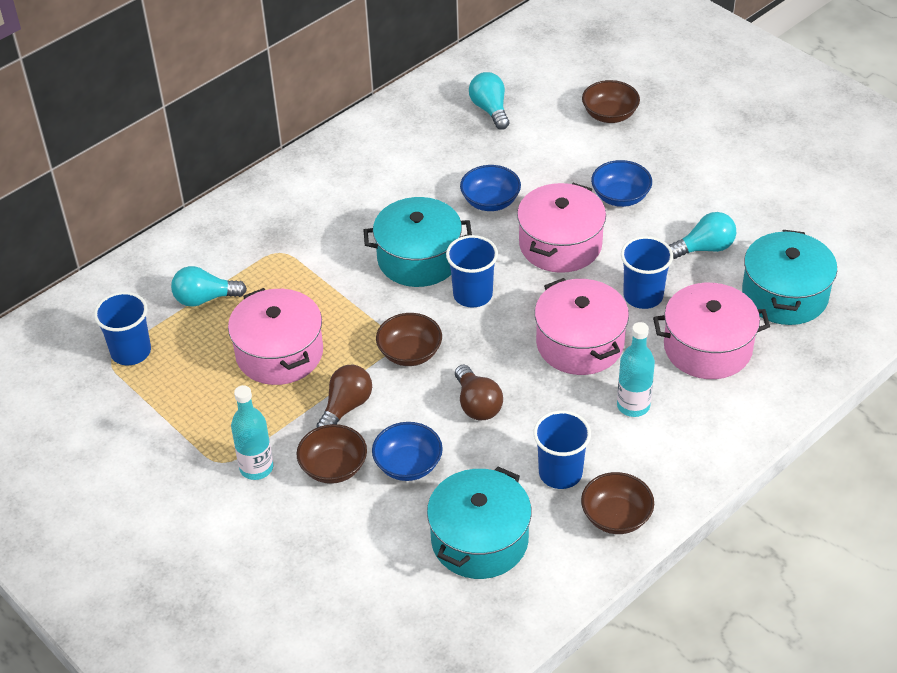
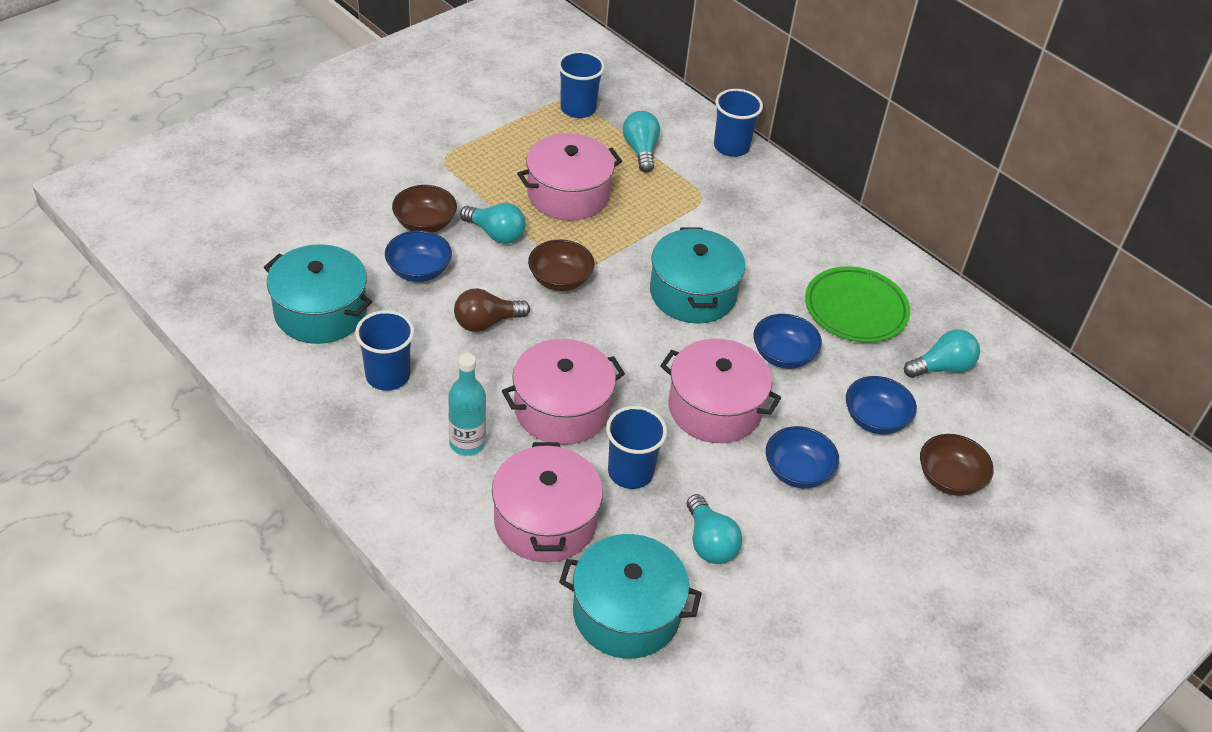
camera: 85 degrees right, 0 degrees up
(256, 468) = (433, 178): turquoise bottle -> none
(346, 407) = (496, 234): brown light bulb -> turquoise light bulb
(427, 155) = (855, 309): none -> green plate
(472, 295) = (638, 330): blue cup -> blue cup (731, 147)
(555, 151) = (875, 419): none -> blue bowl
(616, 517) = (324, 412): brown bowl -> none

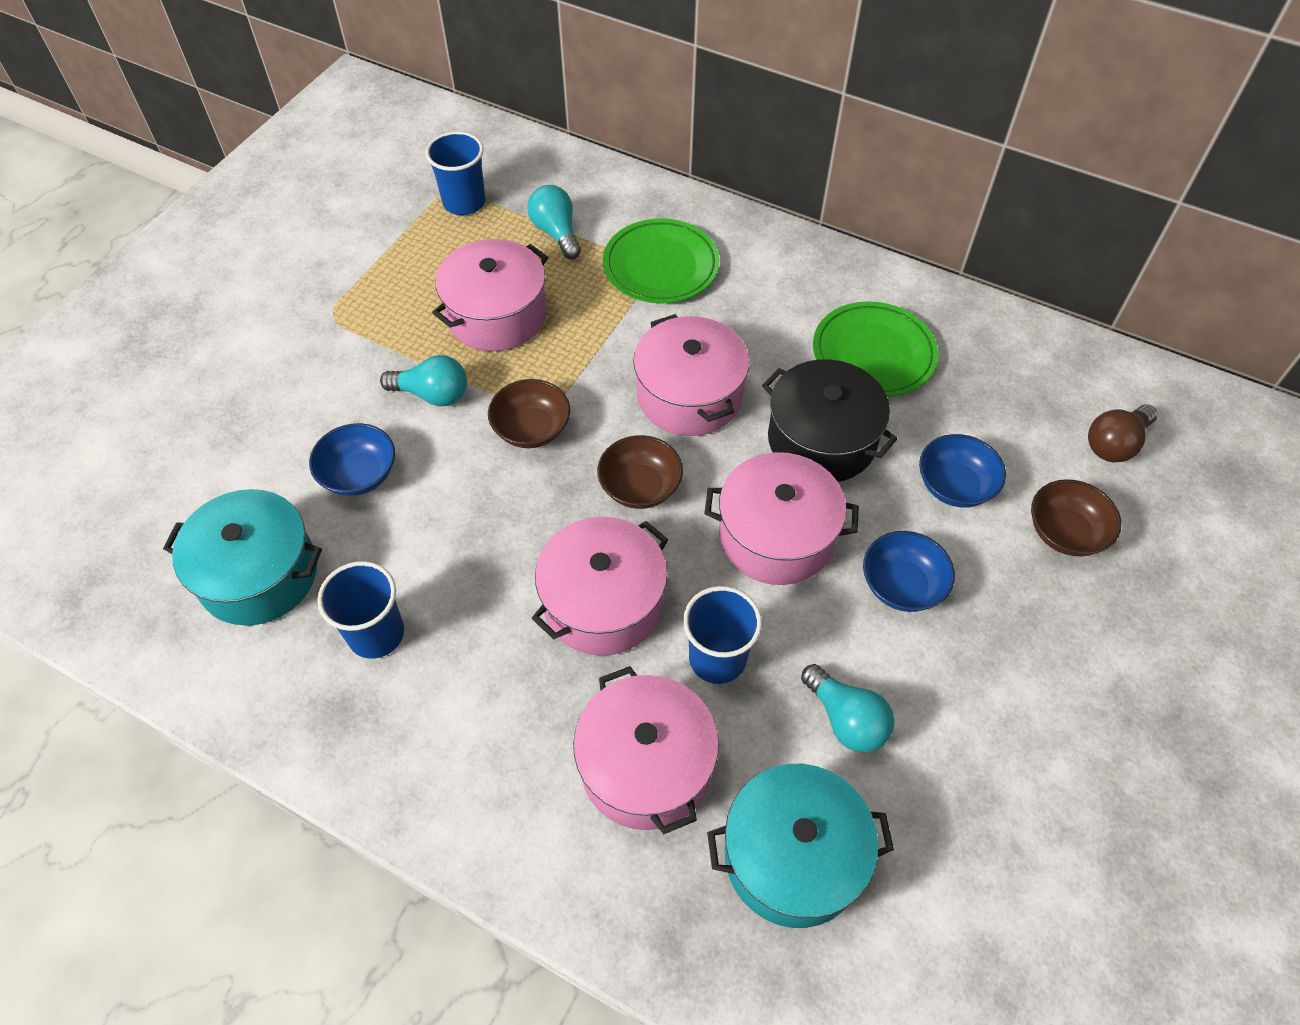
camera: 15 degrees left, 10 degrees up
(425, 223) = (342, 409): brown bowl -> brown bowl (640, 487)
(467, 443) = (510, 692): turquoise bottle -> none
(486, 322) = (468, 517): brown light bulb -> brown light bulb (1115, 444)
(693, 293) = (689, 395): turquoise pot -> pink pot
(713, 198) = (661, 266): none -> green plate
(731, 147) = (654, 197): blue cup -> none
(783, 355) = (821, 440): blue bowl -> black pot
(942, 367) = (994, 395): turquoise light bulb -> none

